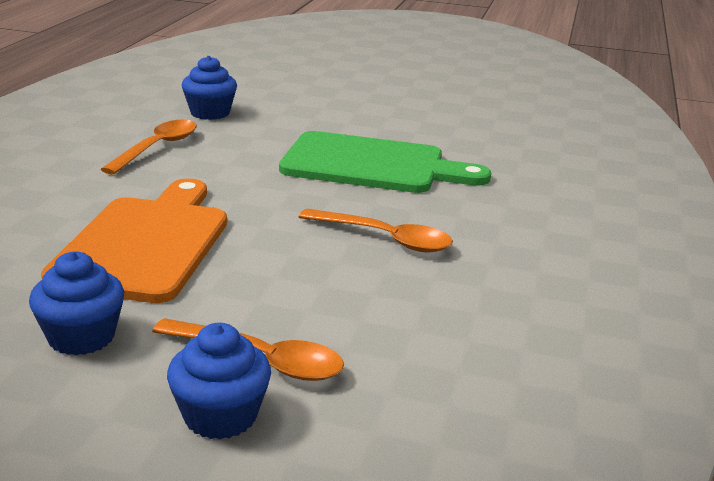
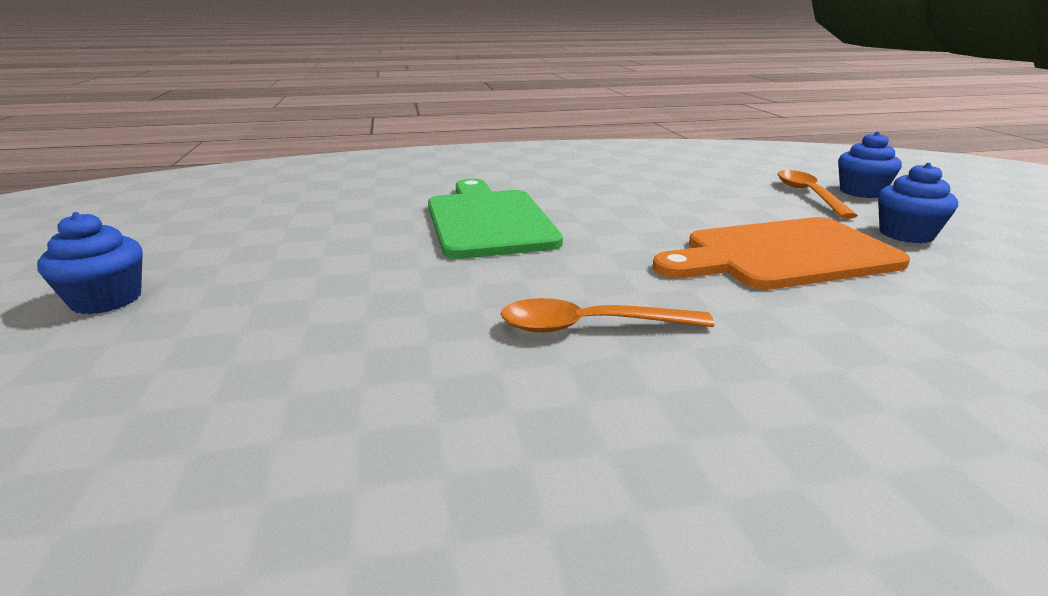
camera: 115 degrees left, 0 degrees up
(210, 113) = (410, 339): blue cupcake -> blue cupcake (106, 300)
(385, 239) = (621, 195): orange spoon -> none

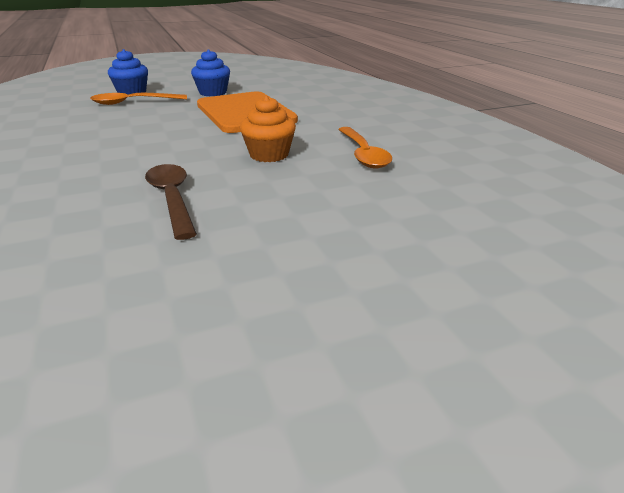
camera: 100 degrees left, 5 degrees up
(106, 300) = (468, 401): blue cupcake -> none
(488, 220) = (172, 199): green cutting board -> brown spoon
(598, 262) = (269, 155): none -> orange cupcake

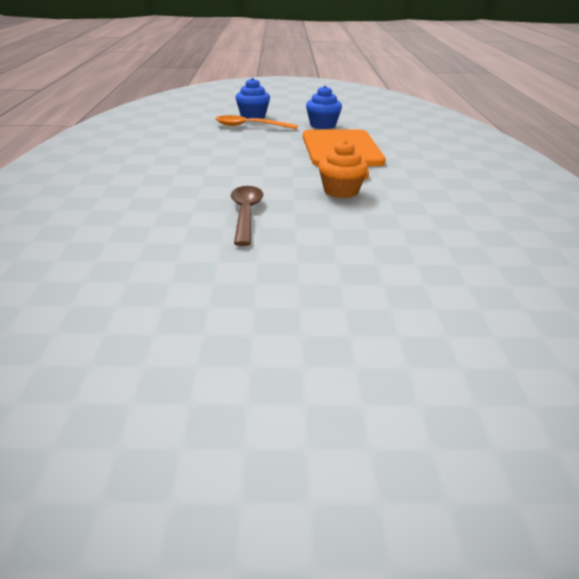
camera: 20 degrees right, 0 degrees up
(363, 154) = (426, 204): orange spoon -> none

